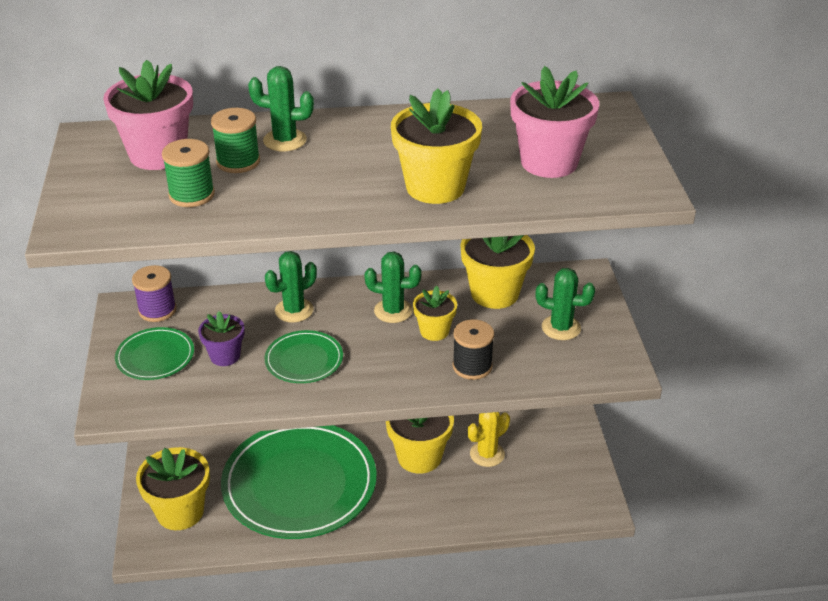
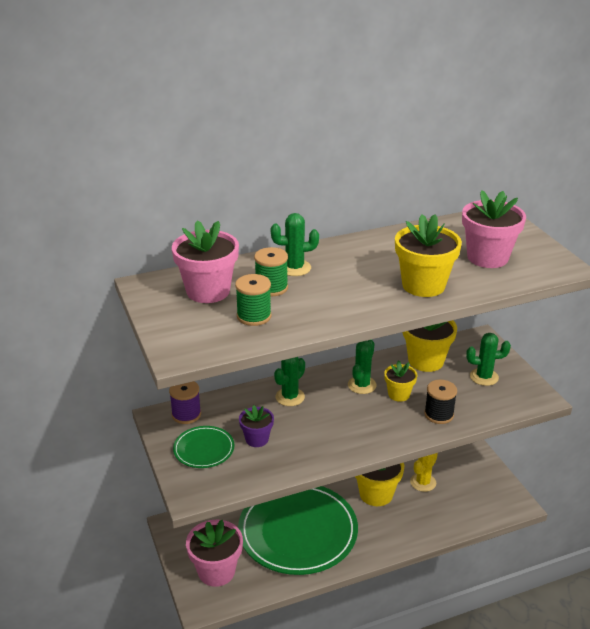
camera: 15 degrees left, 5 degrees down
(180, 512) = (216, 571): yellow flower pot -> pink flower pot
(304, 360) = (317, 431): green plate -> none
(393, 311) = (362, 385): green cactus -> green cactus turned 60 degrees counterclockwise

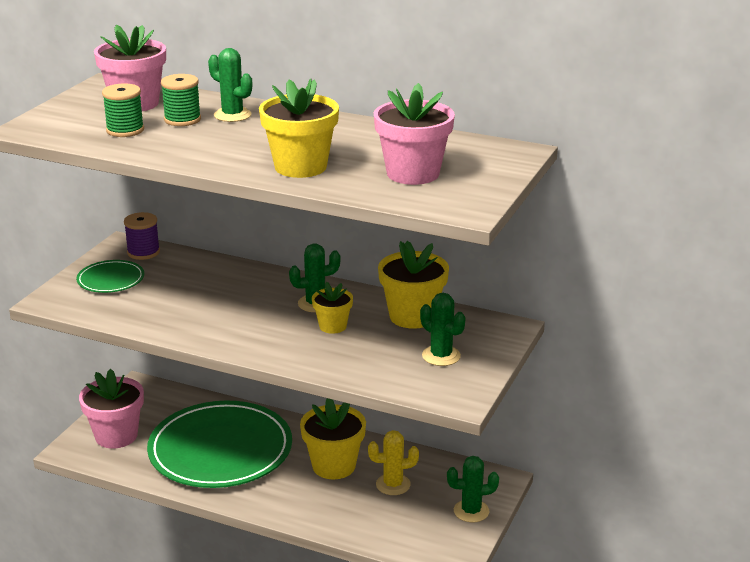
camera: 45 degrees right, 5 degrees down
(257, 439) = (158, 294): purple flower pot -> none
(290, 397) = (240, 281): green cactus -> green cactus (471, 511)
(439, 414) = (335, 358): black spool -> none

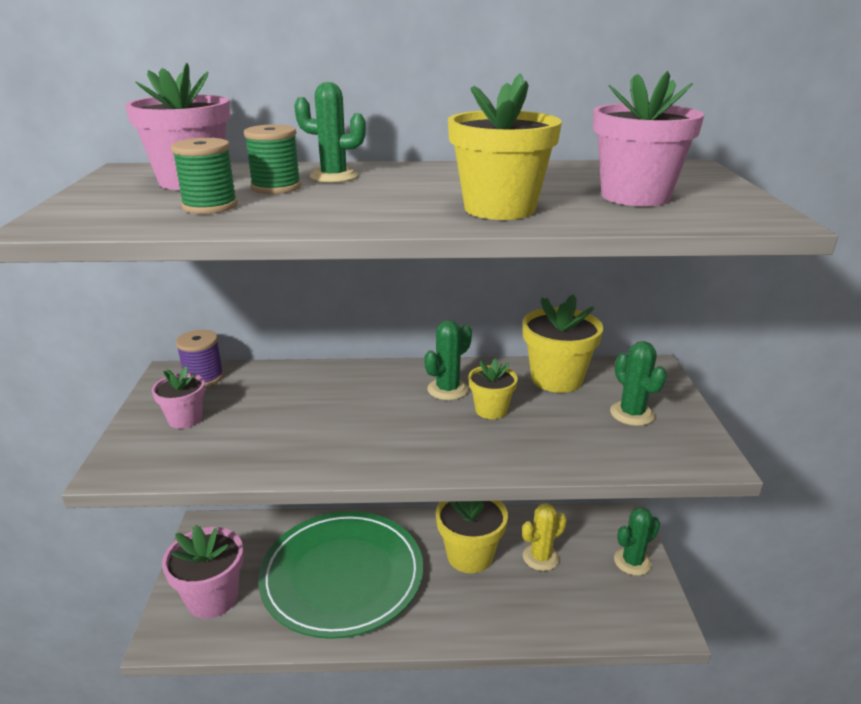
camera: 25 degrees left, 0 degrees up
(111, 279) = (185, 419): green plate -> pink flower pot
(441, 356) = (632, 414): green cactus -> green cactus turned 45 degrees clockwise

